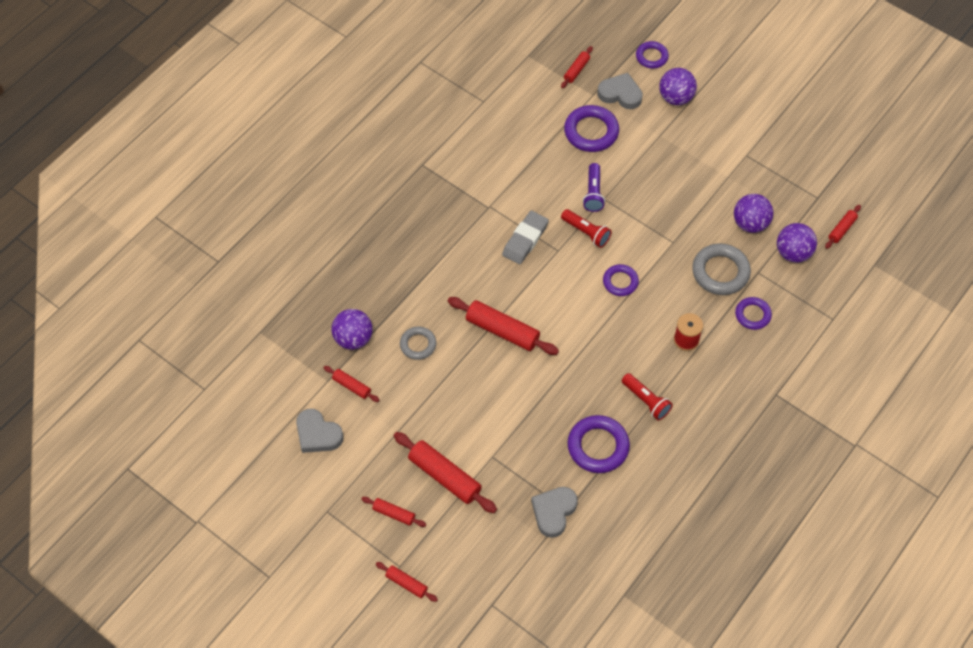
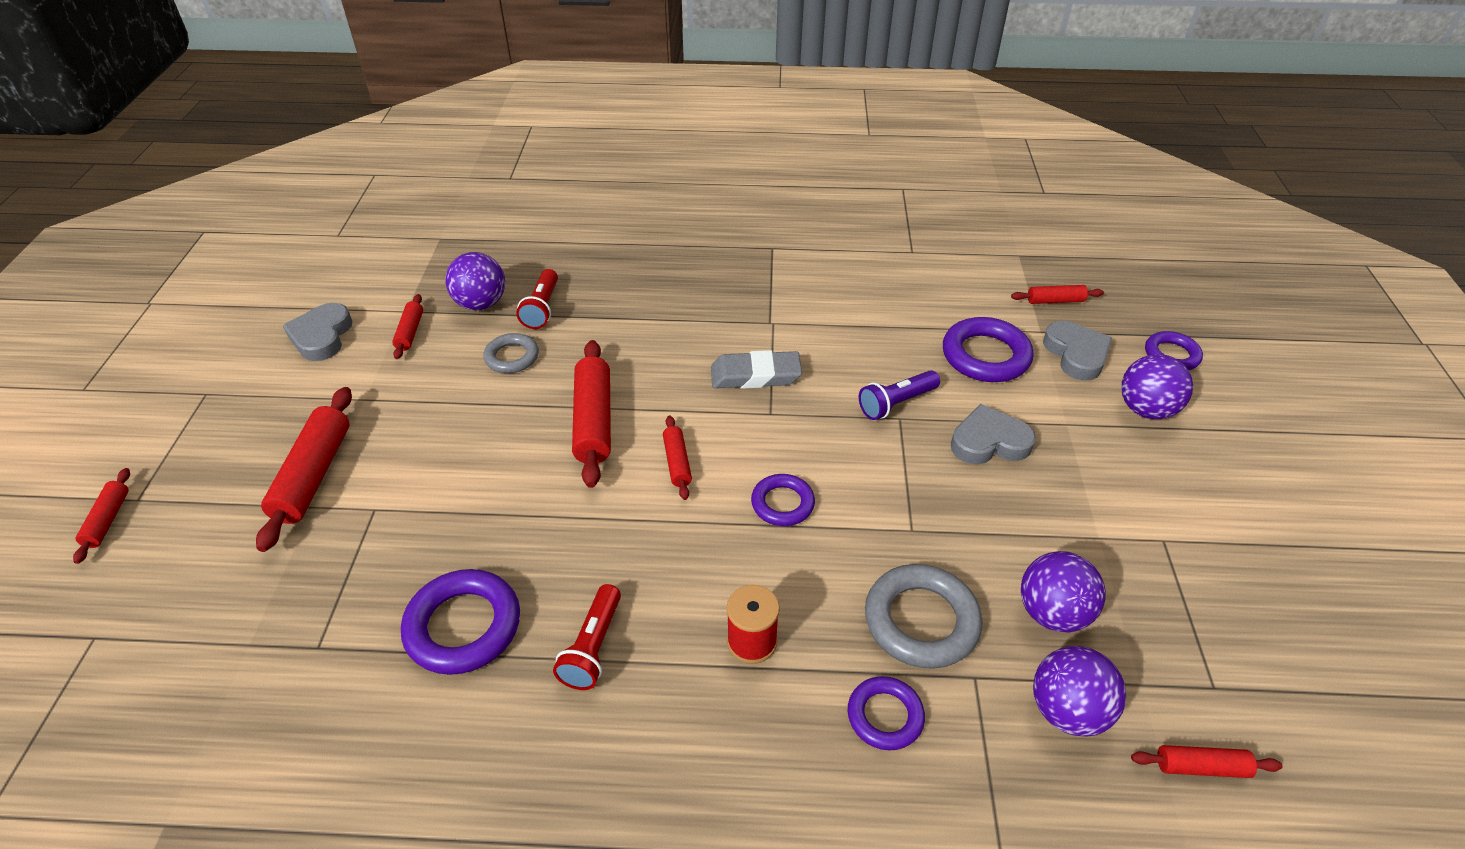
camera: 55 degrees right, 15 degrees down
(394, 514) = (226, 454): red rolling pin -> red rolling pin (677, 462)
(553, 512) = (306, 630): grey heart -> grey heart (989, 442)
(586, 232) = (827, 427): red flashlight -> red flashlight (542, 308)

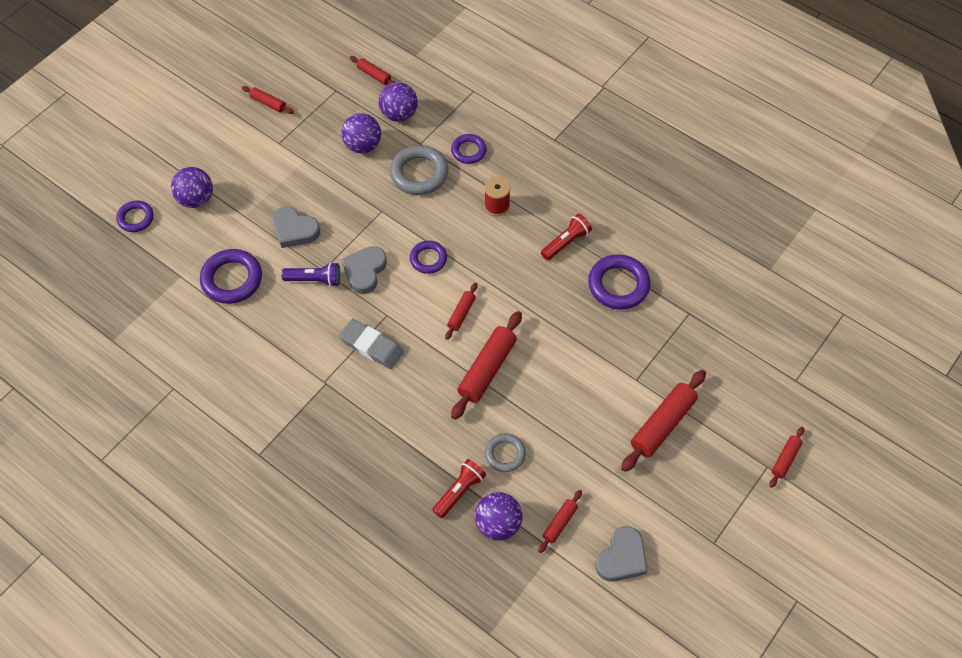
camera: 145 degrees left, 15 degrees up
(1055, 301) = (142, 291): red rolling pin -> red rolling pin (268, 103)
(1076, 354) = (183, 250): grey heart -> grey heart (365, 271)

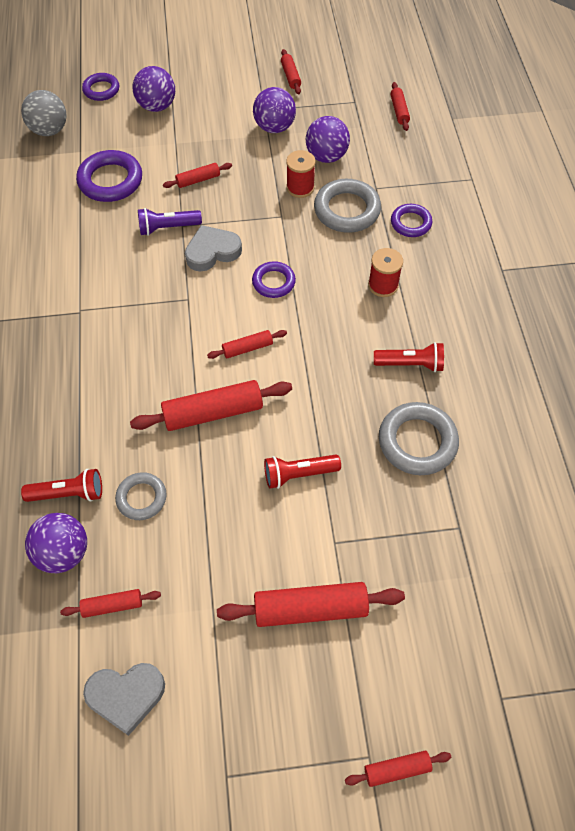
camera: 45 degrees right, 0 degrees up
(136, 279) = (49, 130): none -> grey ball
(294, 230) = (198, 180): grey heart -> red rolling pin
(315, 279) = (167, 228): purple flashlight -> purple flashlight turned 120 degrees clockwise
(371, 181) = (300, 187): none -> red spool
(371, 346) = (147, 313): grey eraser -> none
(399, 114) = (384, 154): purple ball -> purple ball (274, 127)
(576, 360) = (298, 474): none -> red flashlight
(618, 285) = (417, 442): purple ring -> grey ring

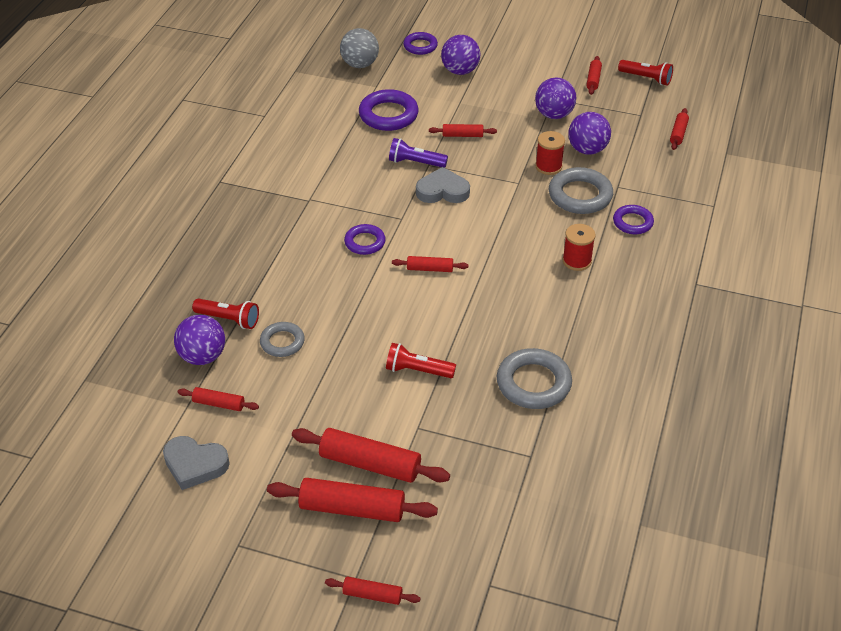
camera: 25 degrees right, 15 degrees down
(213, 412) = (374, 304): red rolling pin -> red rolling pin (352, 509)
(273, 282) = (481, 229): purple ring -> purple ring (365, 242)
(410, 364) = (564, 326): red flashlight -> red flashlight (646, 78)

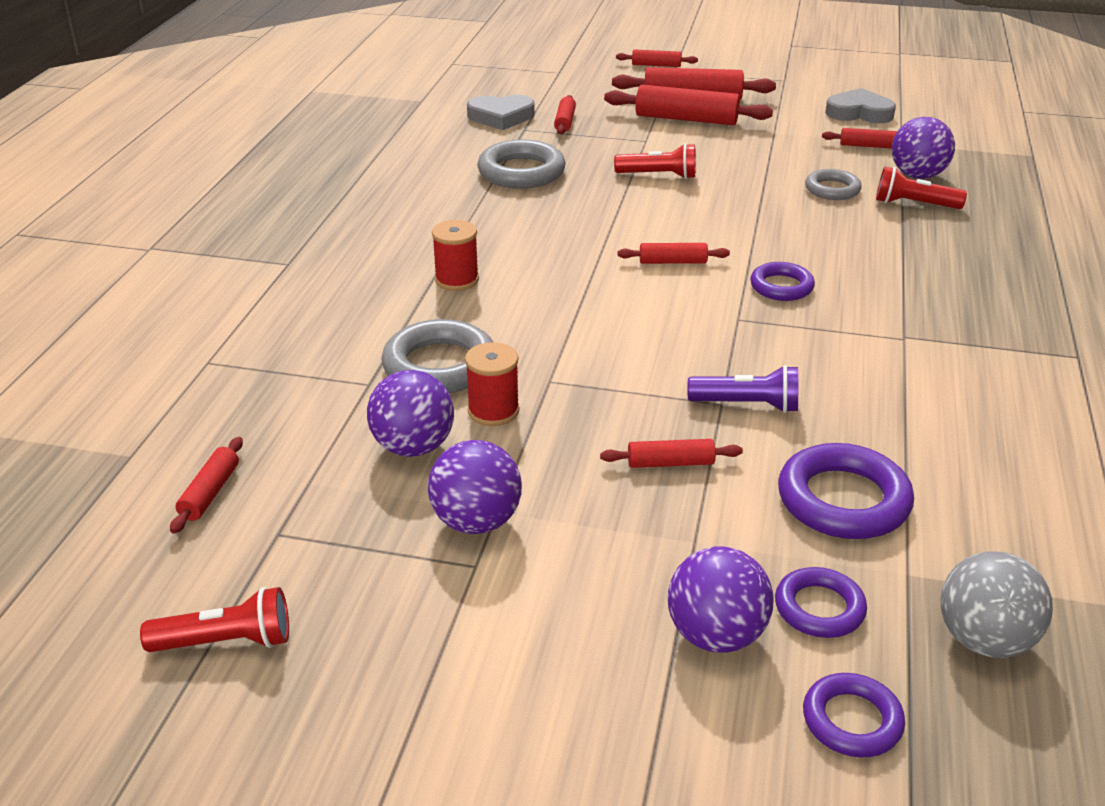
camera: 175 degrees right, 10 degrees down
(442, 191) = (682, 361): grey heart -> grey heart (501, 117)
(593, 79) = (368, 629): red rolling pin -> red rolling pin (565, 122)
(632, 222) = (357, 331): purple ring -> purple ring (819, 608)
(646, 78) = (226, 642): red flashlight -> red flashlight turned 150 degrees clockwise

